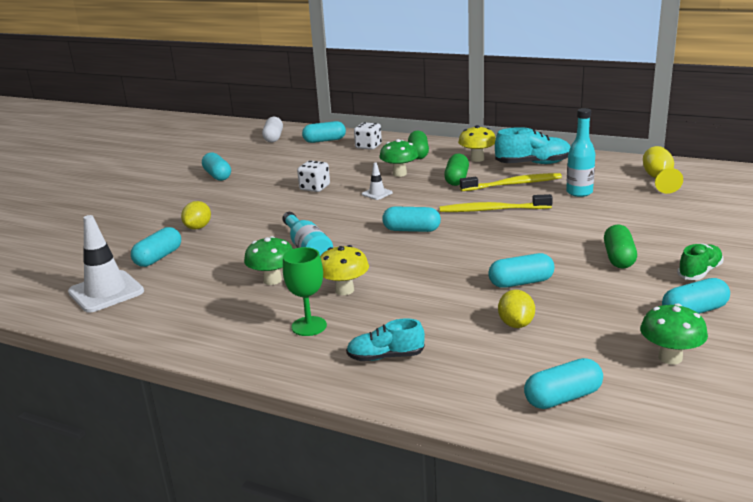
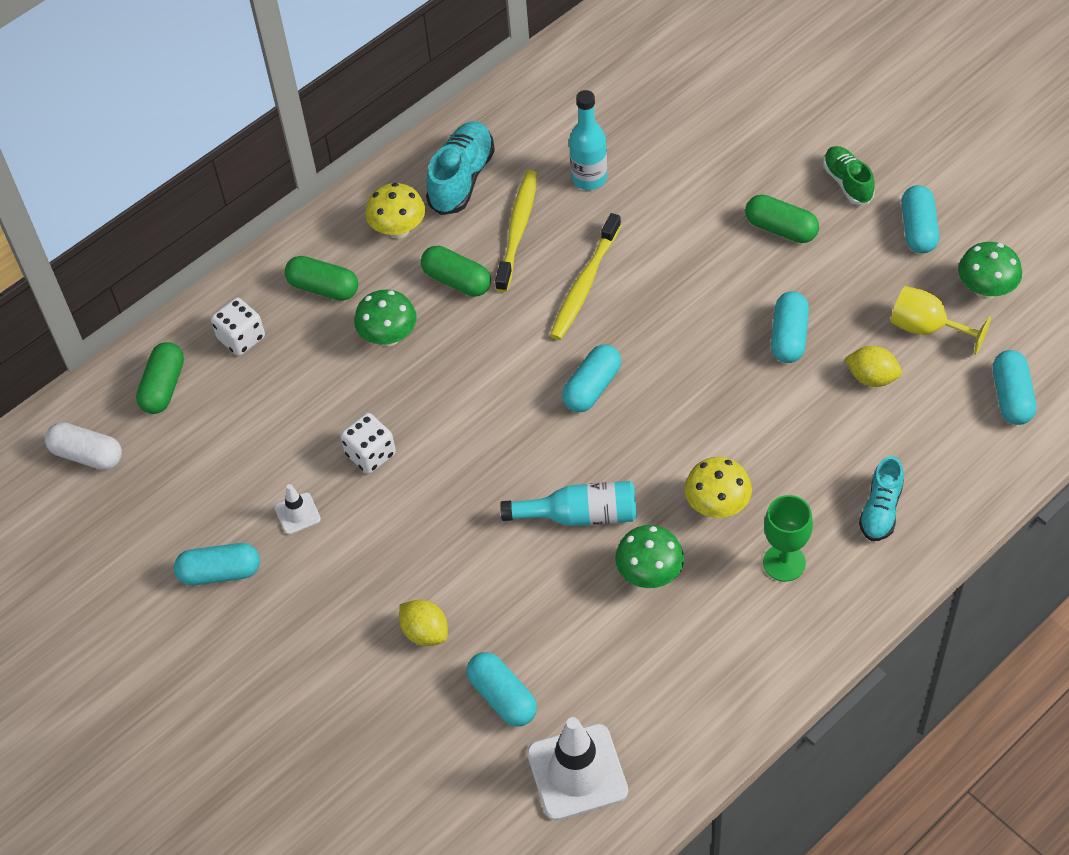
camera: 65 degrees left, 30 degrees up
(324, 140) = (163, 387): turquoise capsule -> green capsule
(377, 193) = (445, 386): white traffic cone -> white traffic cone (297, 513)
(659, 179) = (601, 86): yellow goblet -> yellow goblet (927, 328)

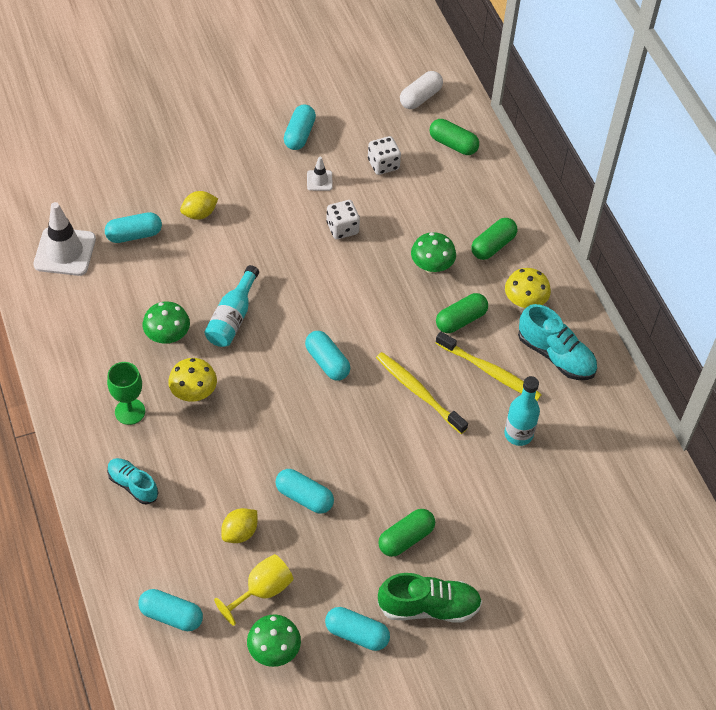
camera: 105 degrees right, 0 degrees up
(241, 338) = (472, 192): white dice -> white dice (383, 164)
(847, 182) = (429, 607): green shoe -> green shoe, size x1.54

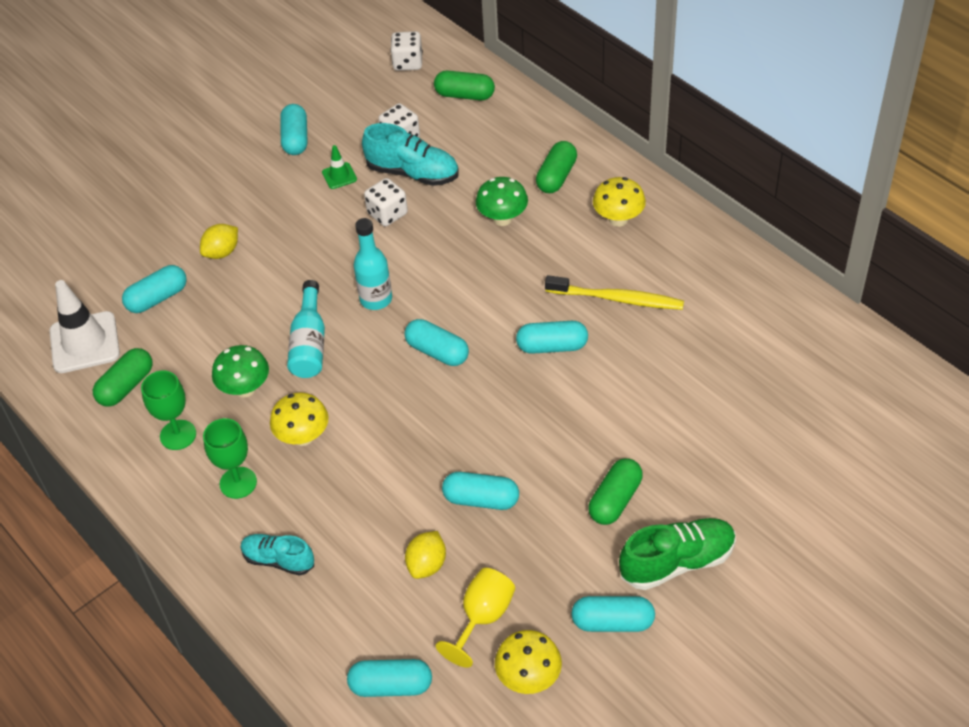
camera: 15 degrees left, 5 degrees down
(102, 355) = (178, 435): none -> green goblet
(274, 651) = (528, 677): green mushroom -> yellow mushroom
(319, 180) = (339, 176): white traffic cone -> green traffic cone
(418, 392) = (552, 346): yellow toothbrush -> turquoise capsule
(420, 97) = (408, 63): white capsule -> white dice
(461, 320) = (560, 259): green capsule -> green capsule (126, 386)
(518, 434) = (680, 349): turquoise bottle -> turquoise bottle (376, 299)
(556, 355) = (678, 259): turquoise shoe -> turquoise shoe (413, 173)

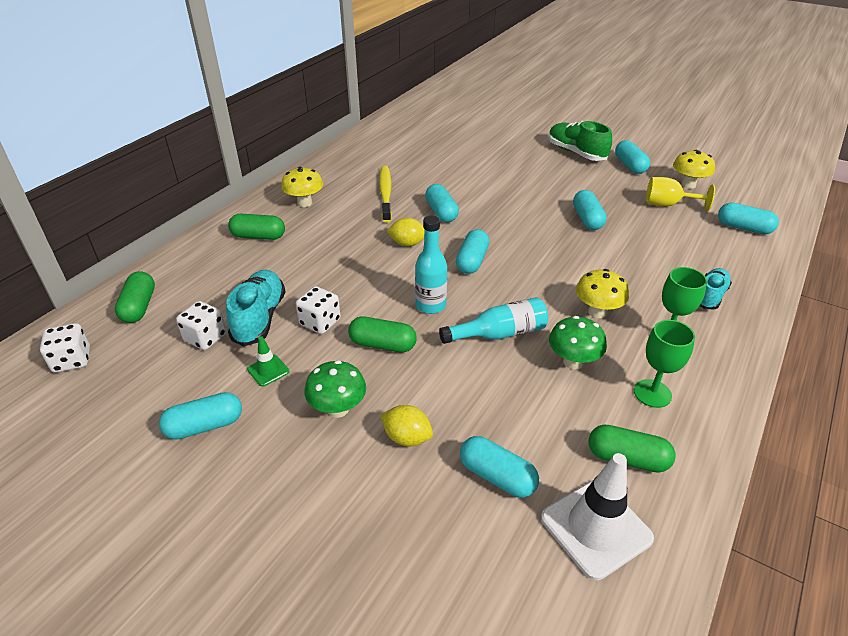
camera: 110 degrees left, 10 degrees down
(278, 560) = (710, 296): turquoise shoe -> turquoise shoe turned 150 degrees counterclockwise
(391, 685) = (743, 228): turquoise capsule -> turquoise capsule turned 45 degrees counterclockwise
(427, 564) = (652, 231): yellow lemon -> yellow lemon (407, 243)
(502, 219) = (314, 255): green mushroom -> green mushroom (338, 409)
(615, 500) = (550, 174): green capsule -> green capsule (382, 345)

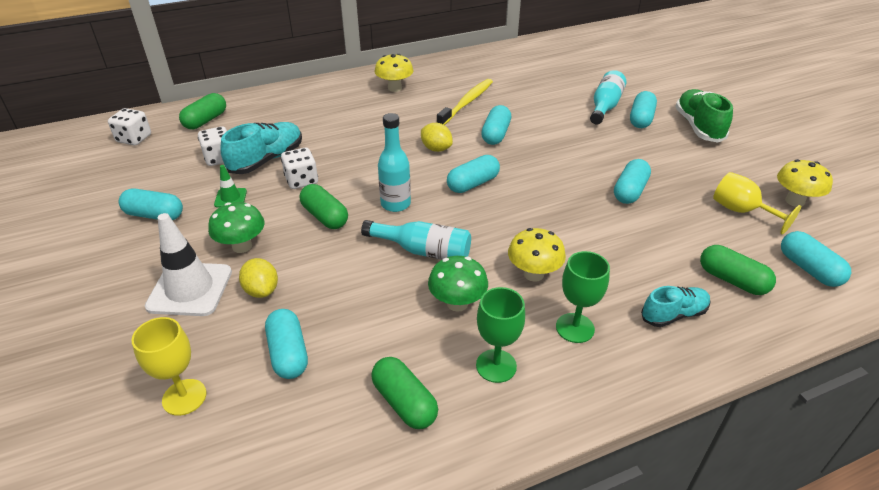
camera: 35 degrees right, 0 degrees up
(258, 236) = (333, 101): green capsule -> green capsule (732, 280)
(456, 569) = (184, 397): none -> yellow goblet
(496, 159) = (605, 107): none -> turquoise bottle
(596, 528) = (312, 436): white traffic cone -> white traffic cone (190, 289)
(630, 166) = (746, 159): turquoise capsule -> turquoise capsule (641, 119)

